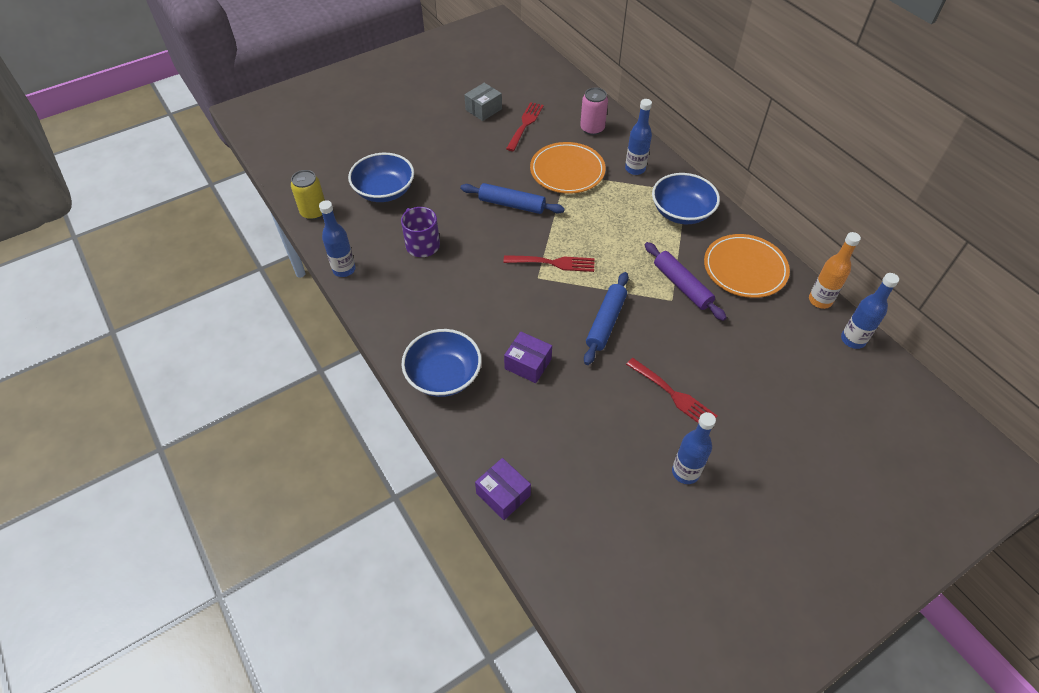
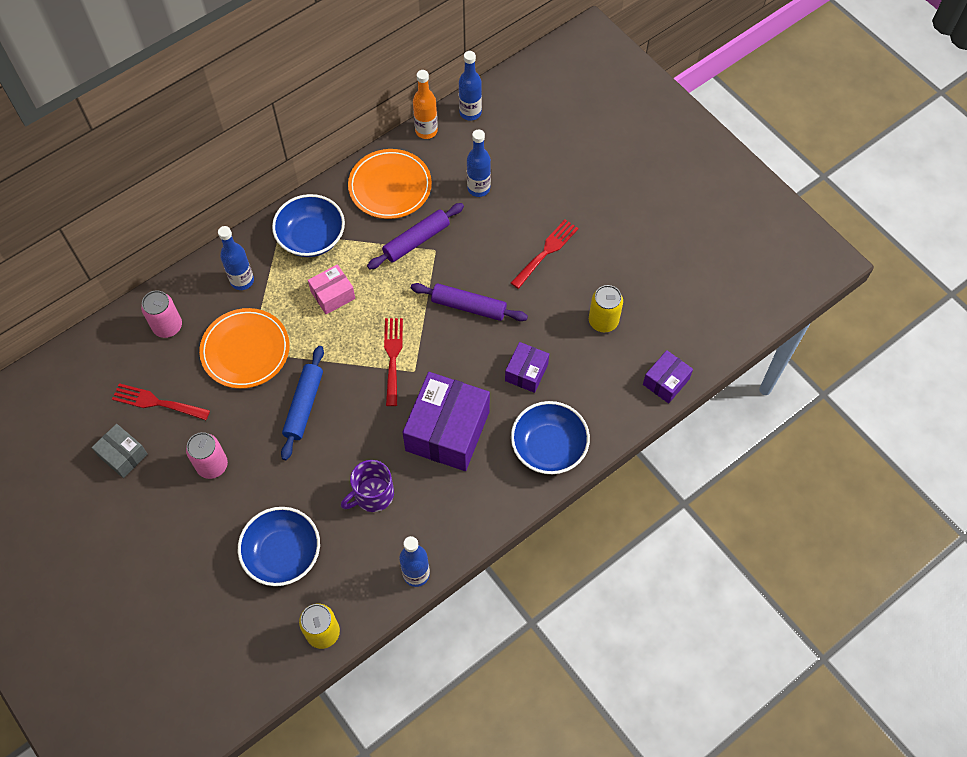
camera: 95 degrees left, 10 degrees up
(467, 153) = (212, 465): none -> pink can
(473, 298) = (447, 431): none -> purple box
(584, 440) = (603, 321): none -> yellow can
(605, 322) = (468, 306): blue rolling pin -> purple rolling pin
(620, 225) = (333, 295): none -> pink box
(685, 472) = (622, 245): blue bottle -> blue bottle (478, 188)

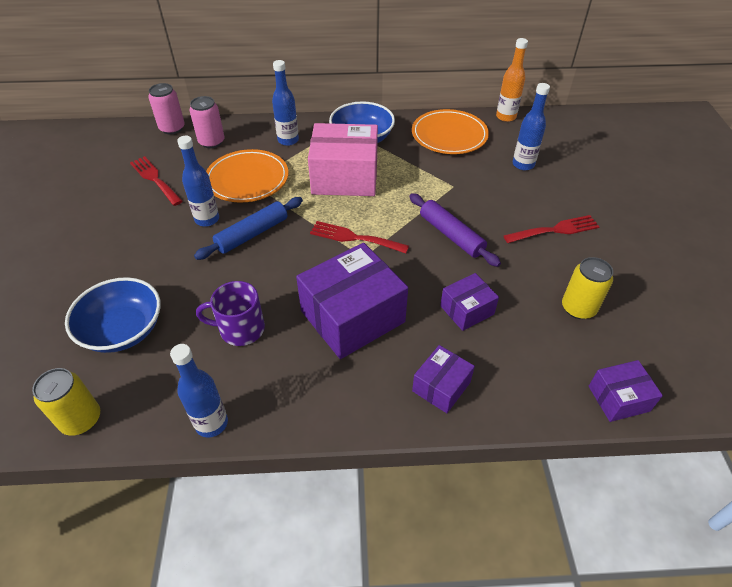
camera: 35 degrees right, 15 degrees down
(123, 455) = (97, 198): grey box -> none
(212, 465) = (145, 236): pink can -> pink can (172, 128)
(333, 295) = (345, 177): pink box -> pink box, size x1.94
(393, 357) = (354, 238): red fork -> red fork turned 105 degrees counterclockwise
(416, 241) = (442, 174): purple rolling pin -> none
(470, 112) = (551, 120): blue bottle -> blue bottle (207, 219)
(549, 447) = (441, 386): blue bowl -> purple box

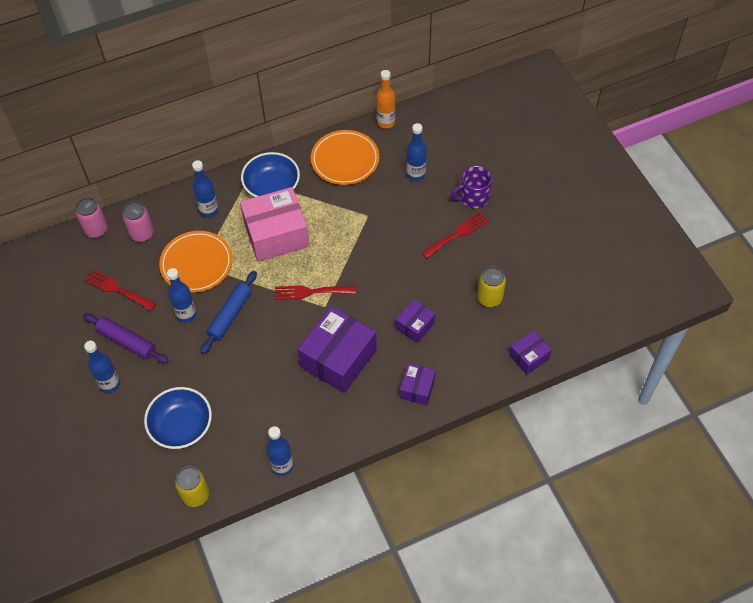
camera: 20 degrees left, 10 degrees up
(81, 260) = (110, 383): none -> blue bottle
(240, 329) = (265, 396): purple mug -> purple mug (473, 197)
(451, 235) = (382, 265): purple rolling pin -> purple rolling pin (127, 342)

